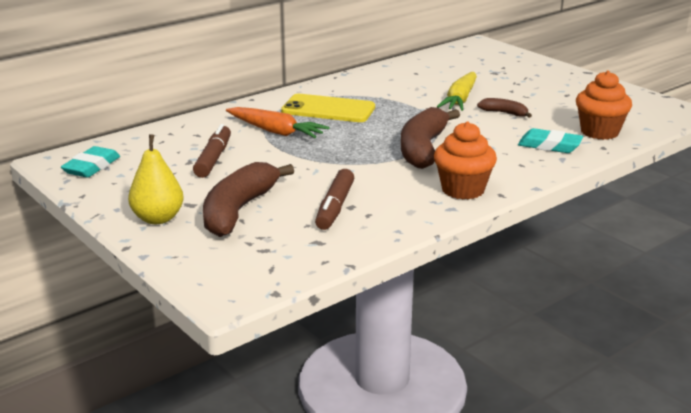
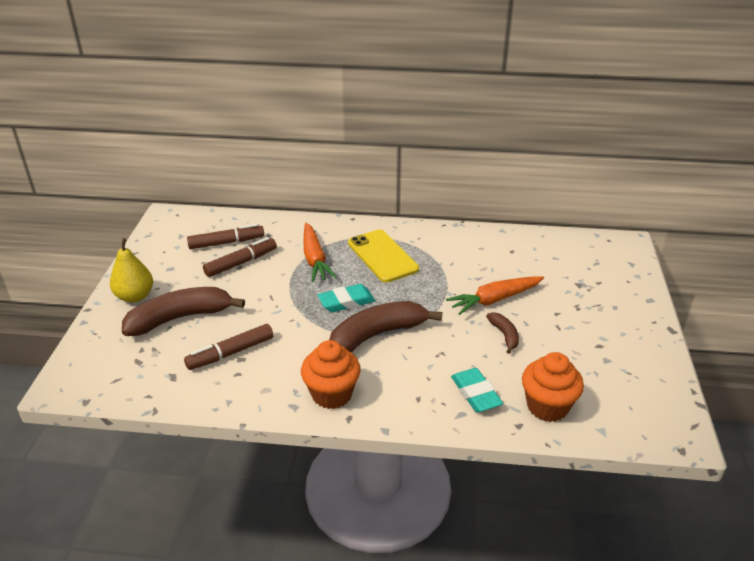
camera: 45 degrees right, 10 degrees up
(91, 167) = (174, 231): turquoise eraser -> turquoise eraser (346, 302)
(167, 153) = (226, 243): none -> brown marker
(460, 99) = (495, 300): yellow carrot -> orange carrot

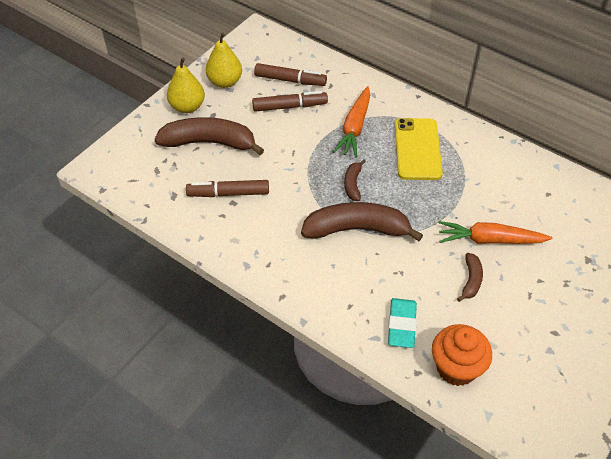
camera: 30 degrees right, 15 degrees up
(161, 264) = (225, 82): none -> yellow pear
(332, 394) = (282, 268): orange cupcake -> none
(346, 302) = (353, 184): turquoise eraser -> brown banana

